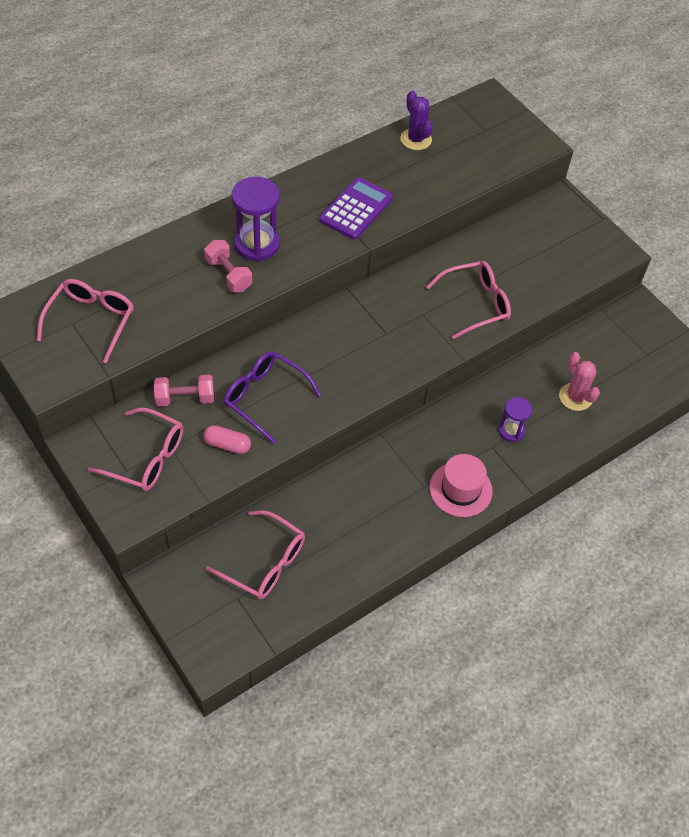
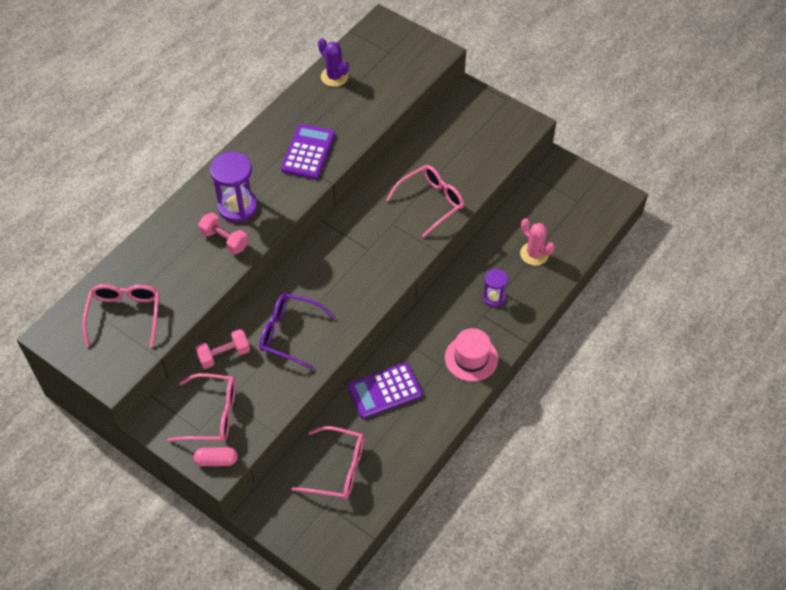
camera: 15 degrees left, 0 degrees up
(227, 445) = (275, 382): pink capsule -> pink capsule (216, 460)
(350, 494) = (384, 391): none -> purple calculator

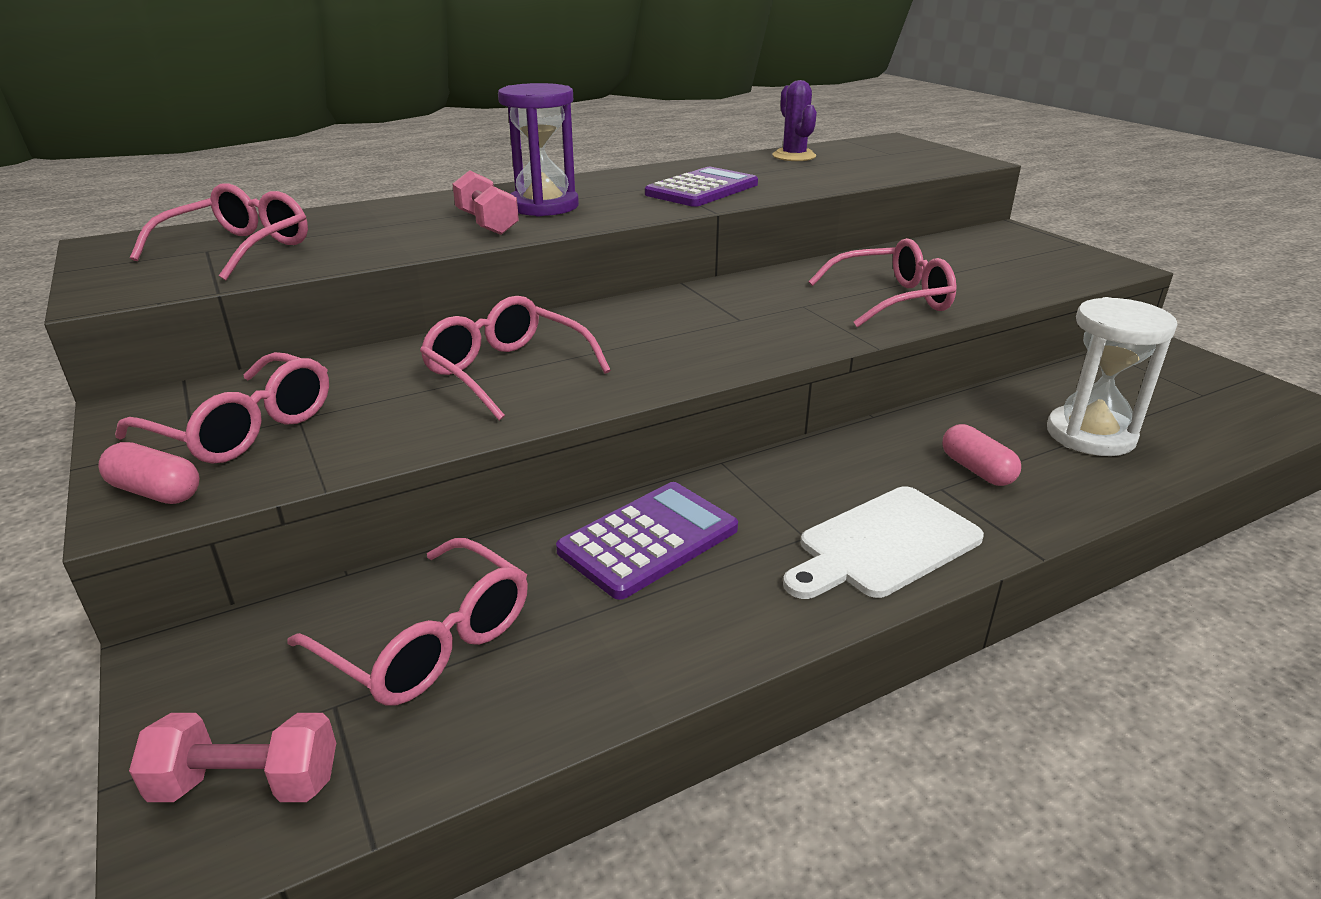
camera: 25 degrees right, 25 degrees down
(224, 355) = (364, 367): pink dumbbell -> pink dumbbell (247, 784)
(289, 333) = (506, 371): purple glasses -> pink glasses
(384, 391) = (648, 540): purple calculator -> purple calculator turned 135 degrees clockwise
(471, 358) = (883, 544): pink hat -> white cutting board
(494, 297) = (977, 470): purple hourglass -> pink capsule
(534, 254) = (1090, 435): pink cactus -> white hourglass

